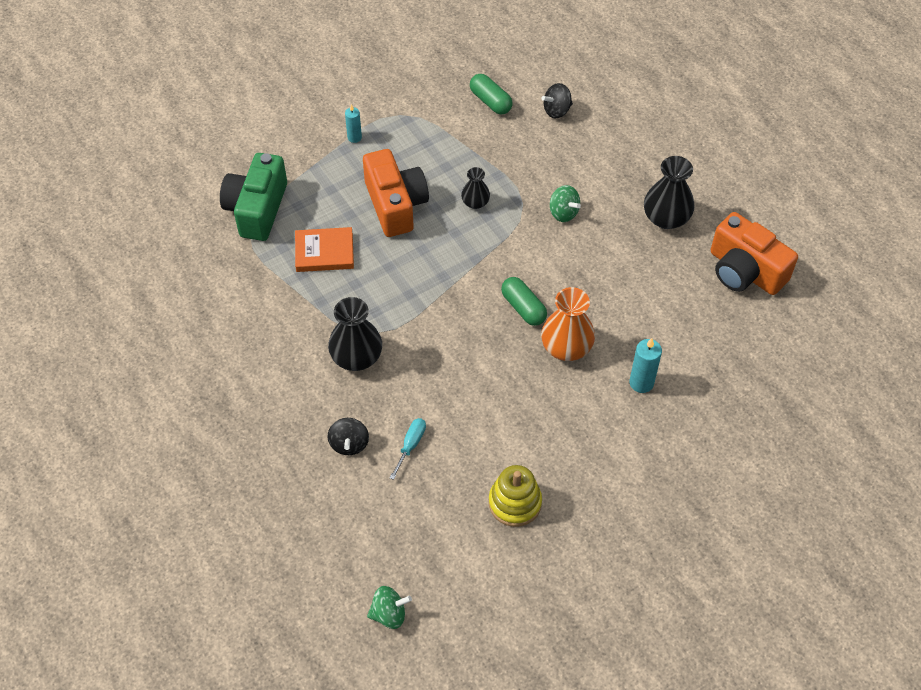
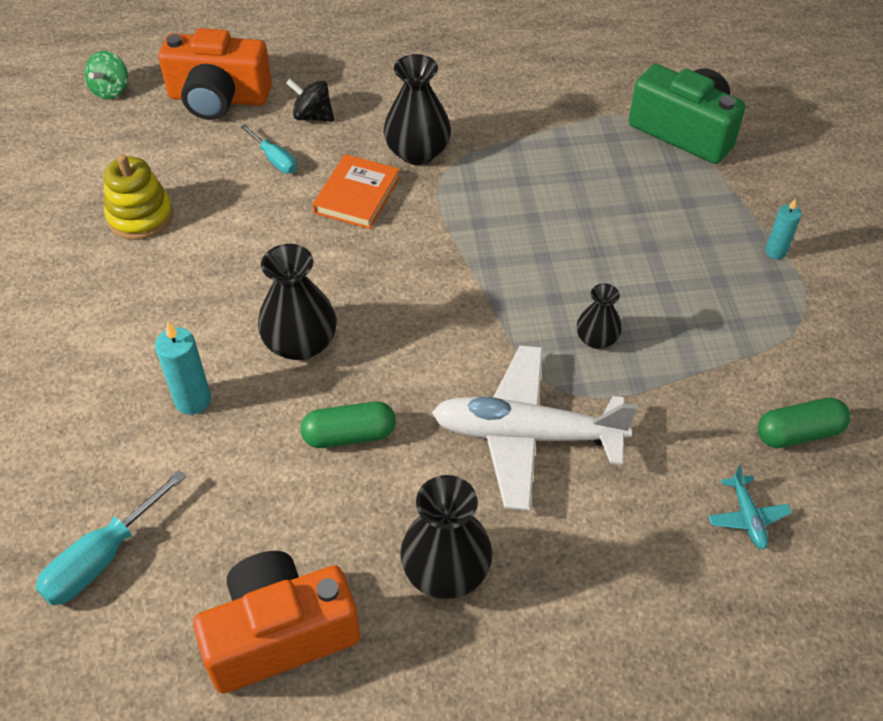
camera: 115 degrees right, 5 degrees down
(324, 252) = (586, 169): orange book -> orange book (357, 195)
(395, 204) = (632, 255): orange camera -> orange camera (218, 98)
(523, 307) = (390, 323): green capsule -> green capsule (349, 435)
(556, 110) = (747, 517): black spinning top -> turquoise plane
(563, 213) = (526, 435): green spinning top -> white plane
(566, 347) = (300, 343): orange vase -> black vase
(762, 370) = (102, 558): none -> turquoise screwdriver

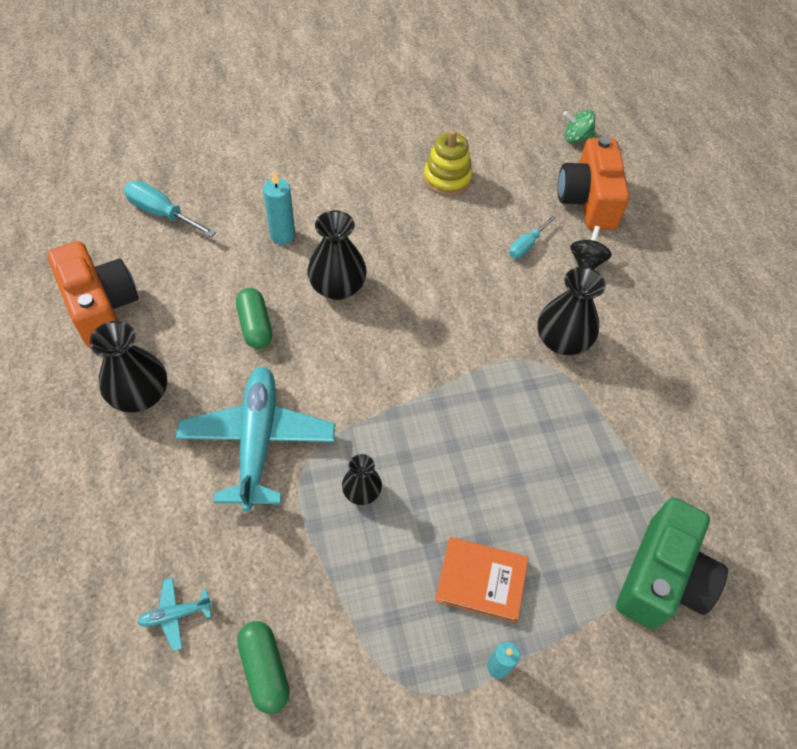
camera: 80 degrees right, 5 degrees up
(357, 195) = (498, 304): orange book -> orange book (481, 581)
(526, 435) = (258, 441): white plane -> turquoise plane

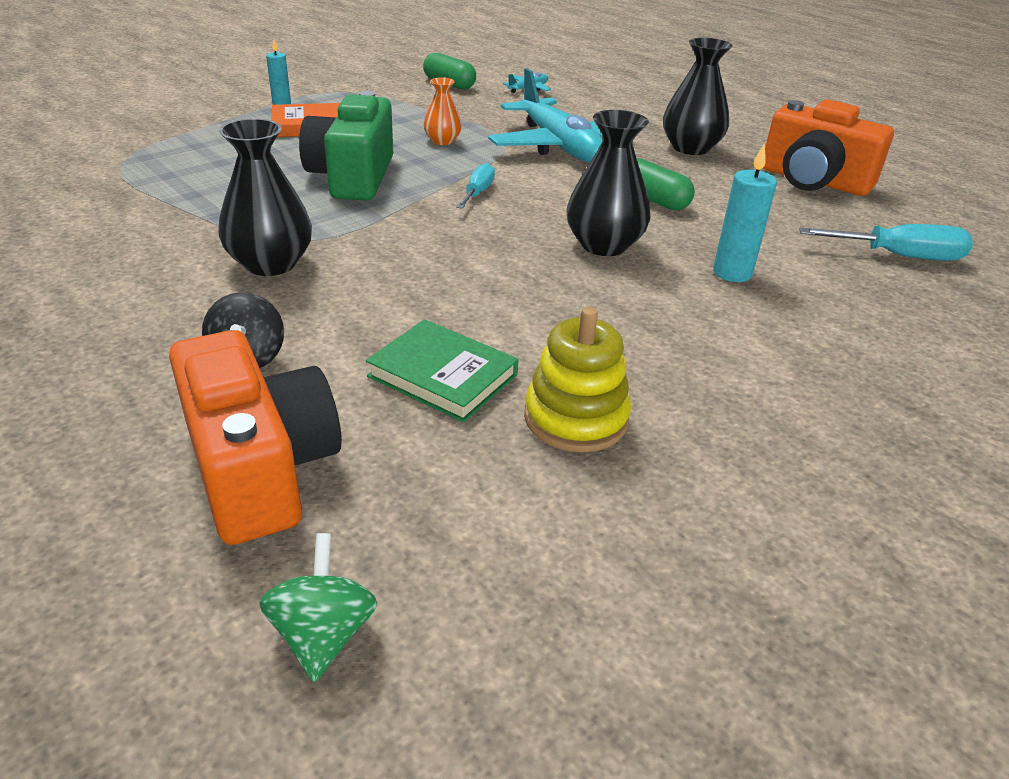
camera: 155 degrees right, 20 degrees down
(361, 492) = (442, 141): black vase -> orange vase
(494, 220) = (443, 376): none -> green book
(526, 245) = (366, 354): turquoise screwdriver -> turquoise screwdriver (477, 193)
(576, 138) = (323, 634): green spinning top -> green spinning top turned 75 degrees counterclockwise
(662, 578) = (137, 148): green camera -> green camera (352, 177)

